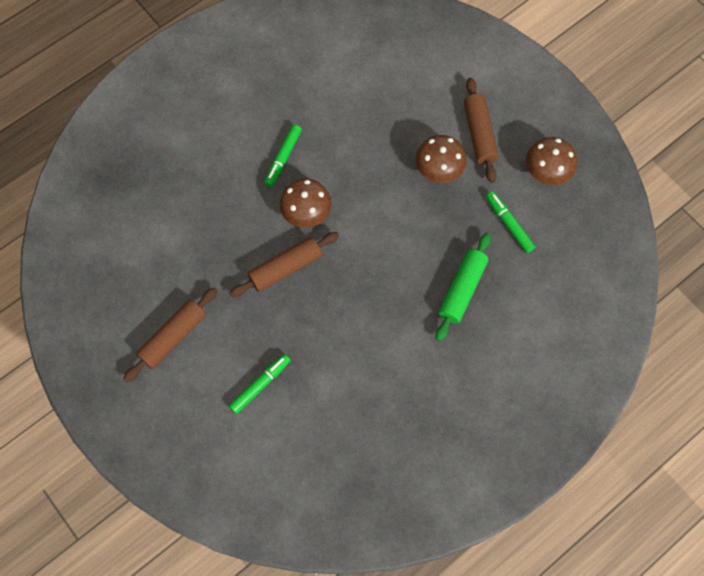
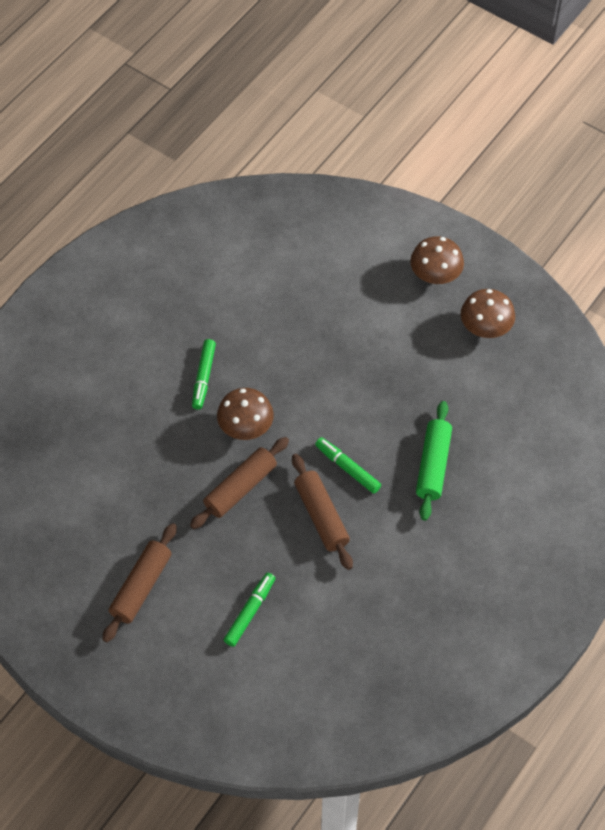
camera: 15 degrees left, 10 degrees down
(438, 170) = (372, 351): brown mushroom -> brown mushroom (435, 275)
(479, 134) = (404, 306): brown rolling pin -> brown rolling pin (321, 516)
(509, 224) = (462, 389): green marker -> green marker (347, 468)

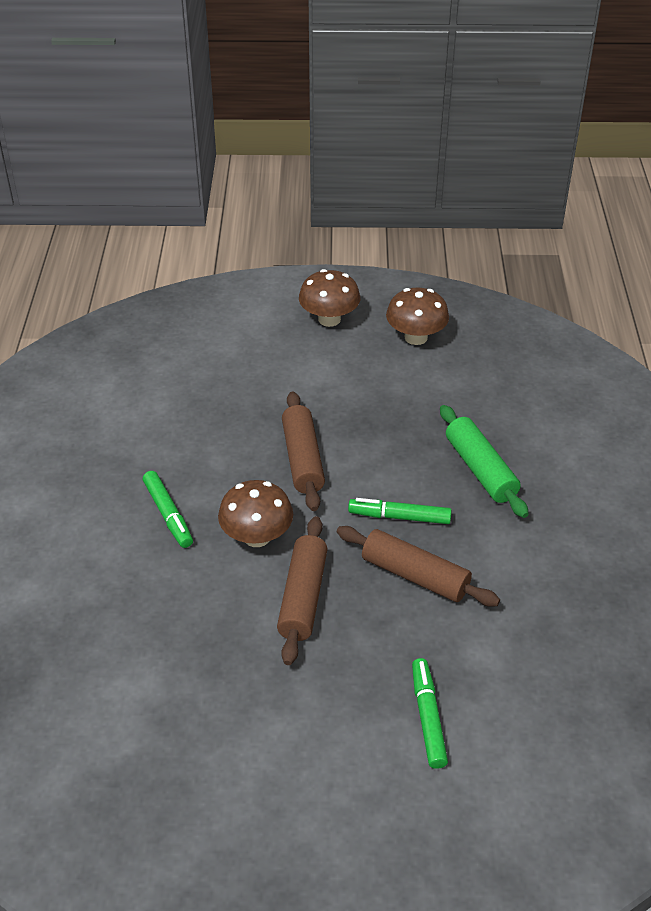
camera: 35 degrees left, 15 degrees down
(141, 587) = (277, 769): brown rolling pin -> brown rolling pin (303, 459)

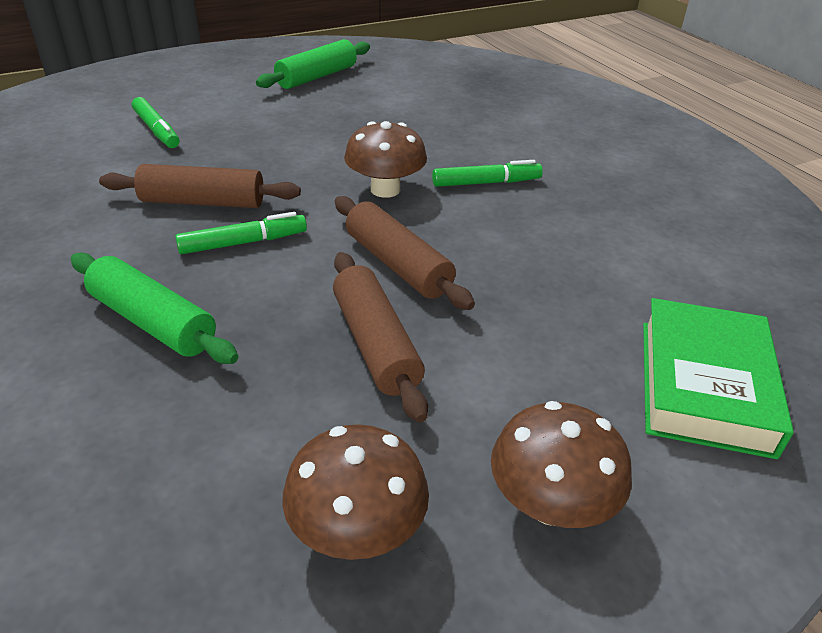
camera: 150 degrees right, 5 degrees down
(168, 514) = (486, 183): green marker -> green marker turned 135 degrees clockwise
(188, 784) = (317, 77): none -> green rolling pin
(205, 334) = (704, 385): none -> green book
(303, 597) = (306, 164): brown rolling pin -> brown rolling pin (375, 344)

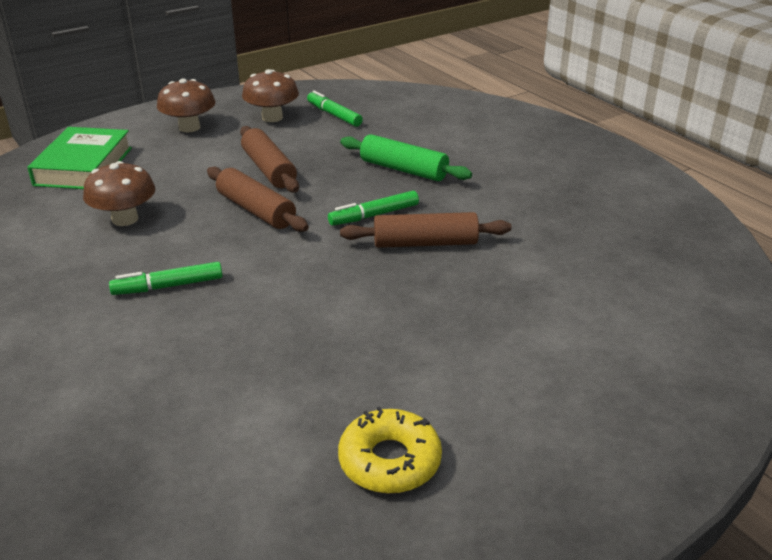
camera: 175 degrees right, 5 degrees down
(156, 130) = (533, 320): green marker -> green marker (334, 115)
(317, 77) = (389, 461): green rolling pin -> yellow donut
(385, 189) = (268, 270): brown mushroom -> brown mushroom (125, 219)

